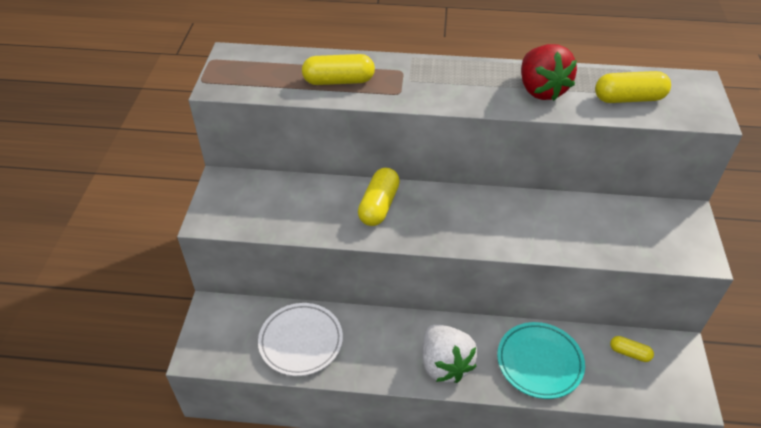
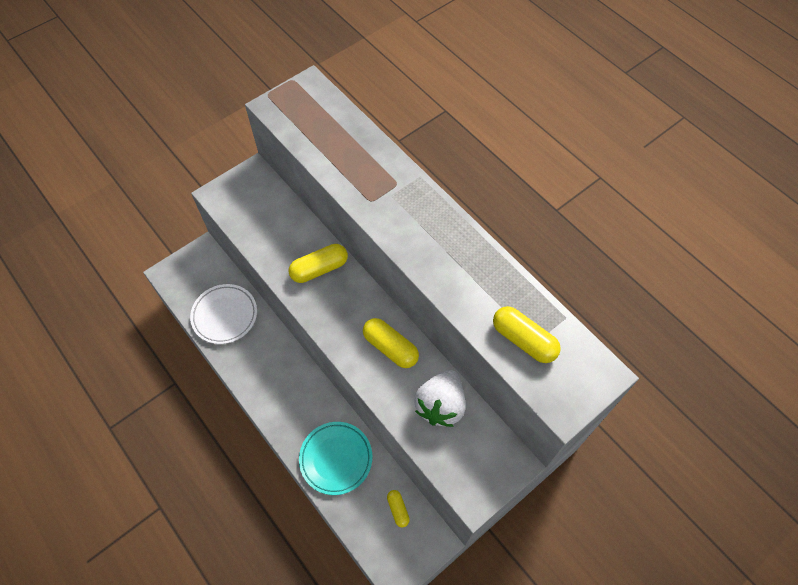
camera: 45 degrees right, 15 degrees up
(339, 81) = (346, 159): yellow capsule -> yellow capsule (390, 348)
(445, 364) = (282, 405): white strawberry -> white strawberry (440, 405)
(541, 90) = (469, 278): red strawberry -> none

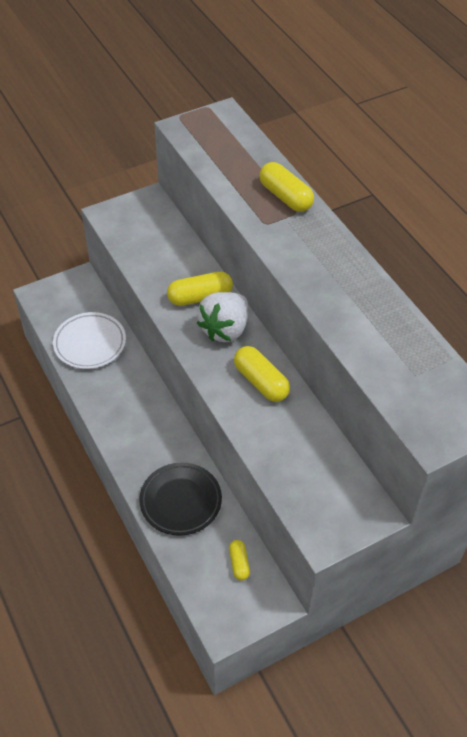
camera: 10 degrees right, 10 degrees down
(336, 459) = (180, 501): turquoise plate -> black plate
(440, 405) = (304, 445): white strawberry -> white strawberry (225, 329)
(523, 340) = (402, 371): yellow capsule -> yellow capsule (285, 197)

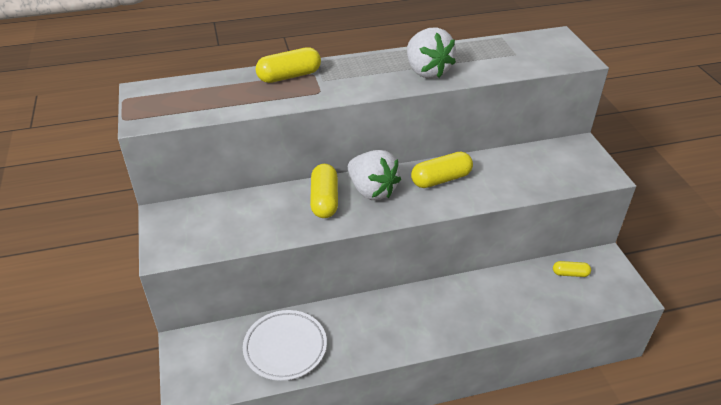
camera: 75 degrees left, 10 degrees down
(180, 501) = (503, 302): black plate -> none
(339, 298) = (427, 71): none -> white strawberry

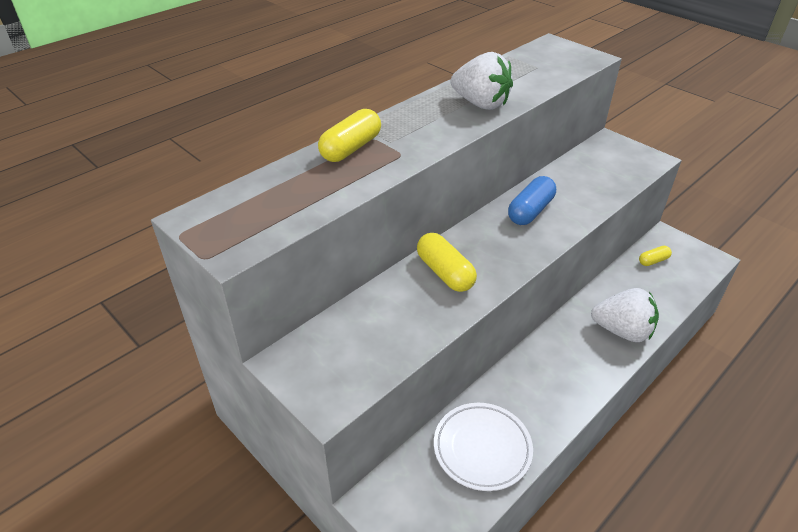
camera: 30 degrees left, 0 degrees up
(372, 190) = (480, 245): white strawberry -> white strawberry (622, 331)
(441, 179) = (530, 211): yellow capsule -> blue capsule

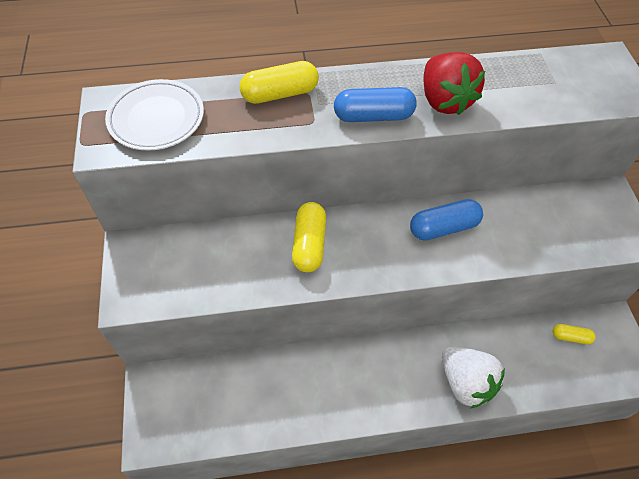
camera: 35 degrees right, 15 degrees up
(442, 132) = (373, 116): none -> blue capsule
(480, 104) = (444, 101): white strawberry -> red strawberry
(482, 448) = (255, 398): white plate -> white plate (156, 119)

